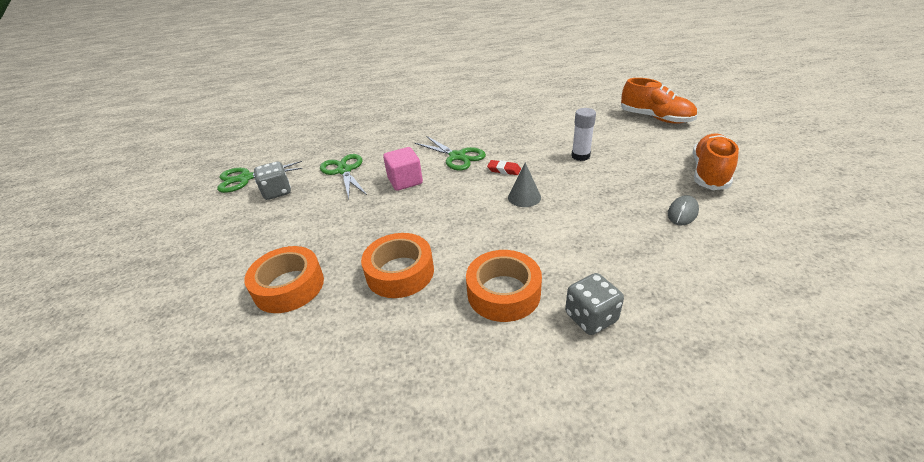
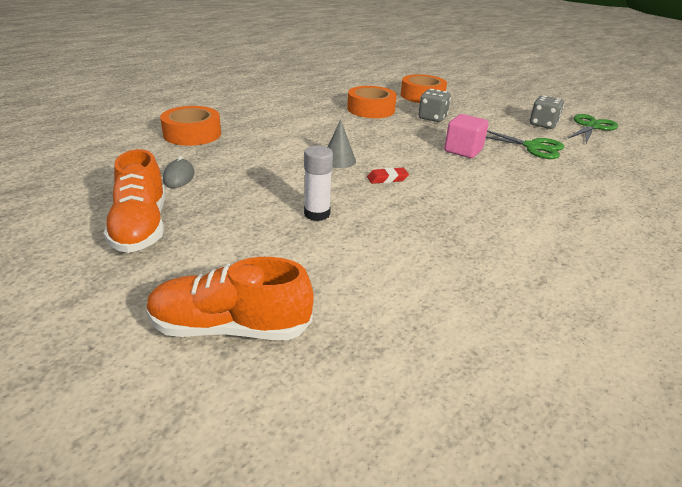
camera: 140 degrees right, 5 degrees down
(457, 156) = (456, 181): green scissors -> none
(503, 293) = (297, 113): orange tape -> orange tape (192, 134)
(591, 317) = (237, 114): grey dice -> grey dice (432, 118)

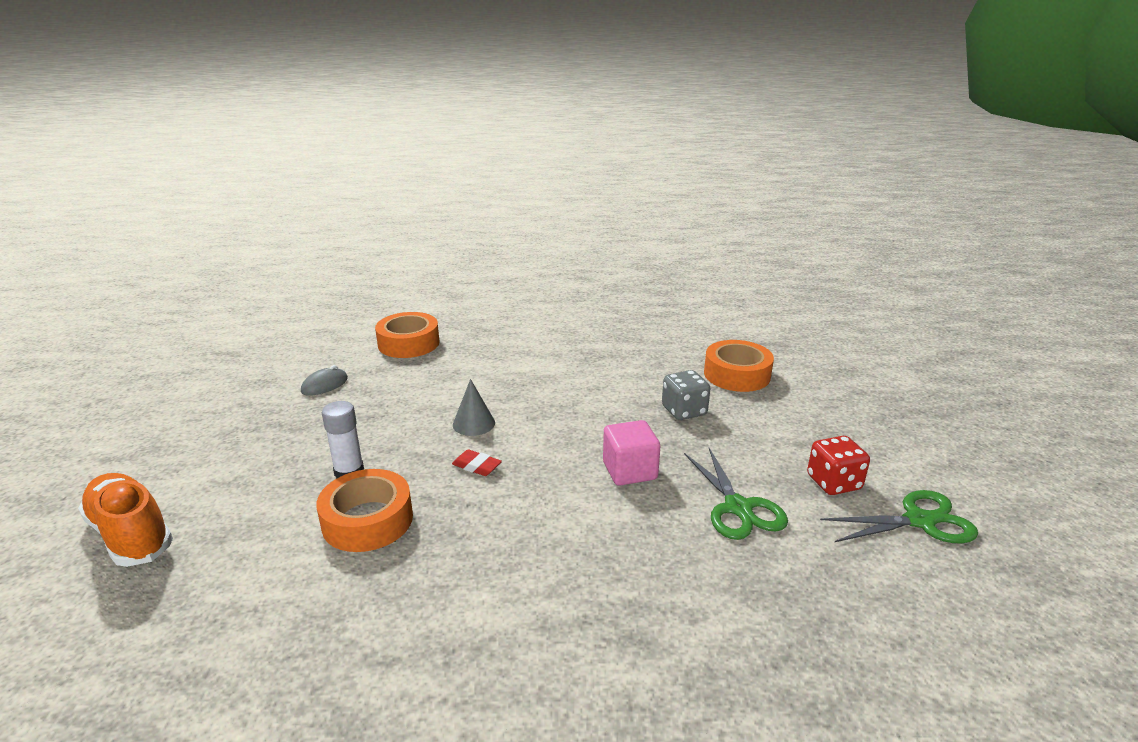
camera: 45 degrees right, 5 degrees down
(141, 227) = (228, 420): orange shoe -> none
(371, 109) = (630, 372): orange tape -> orange tape (367, 520)
(543, 124) = (833, 483): grey dice -> red dice

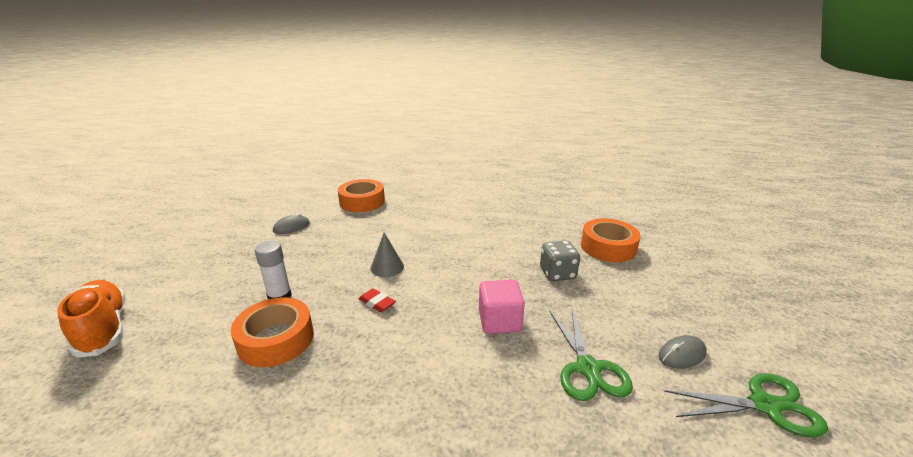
camera: 10 degrees right, 0 degrees up
(833, 483) = (681, 354): red dice -> grey mouse

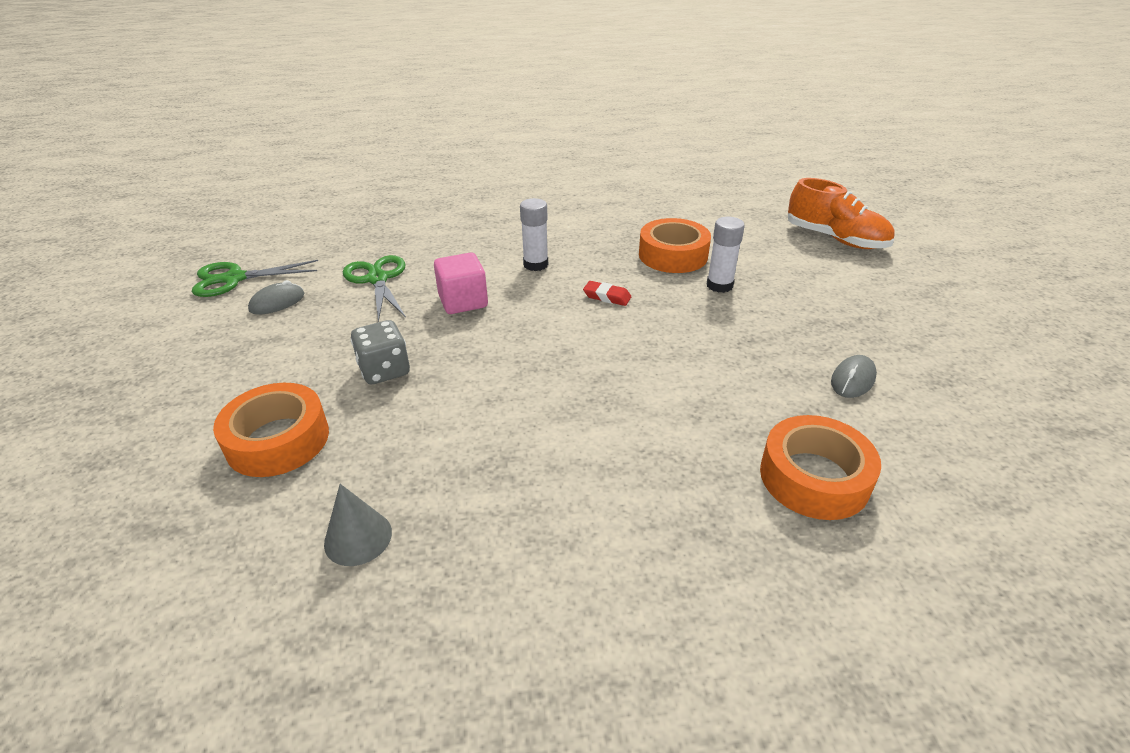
camera: 165 degrees right, 10 degrees up
(387, 267) = (630, 339): grey cone -> grey cone (358, 537)
(417, 355) = (535, 264): none -> white glue stick

